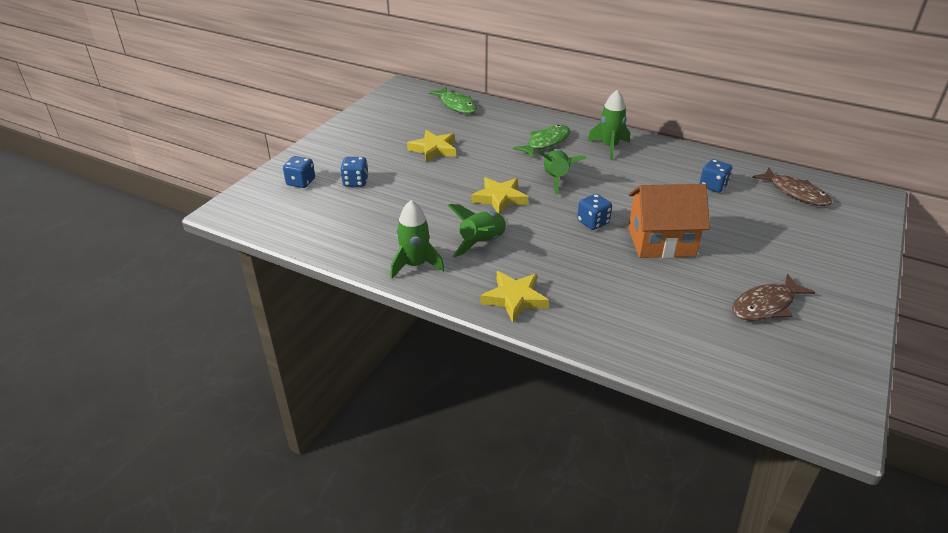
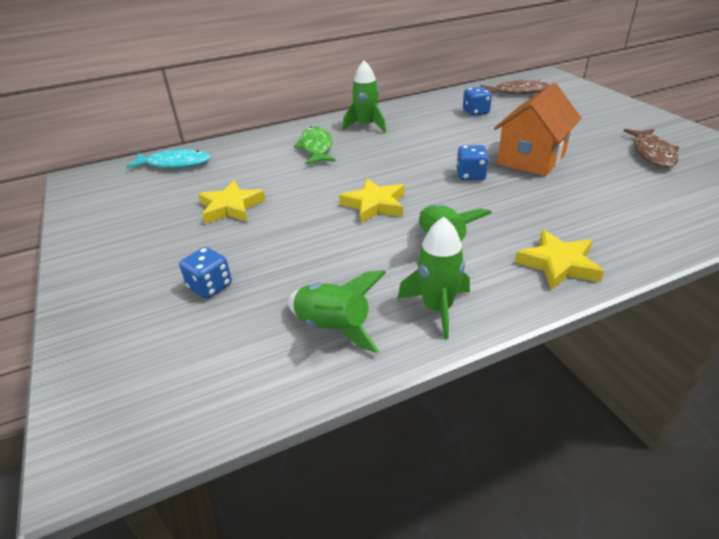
camera: 50 degrees left, 0 degrees up
(301, 182) = (138, 335): blue dice -> none
(456, 105) = (175, 164): green fish -> turquoise fish
(556, 179) = (381, 165): green rocket -> green rocket (333, 327)

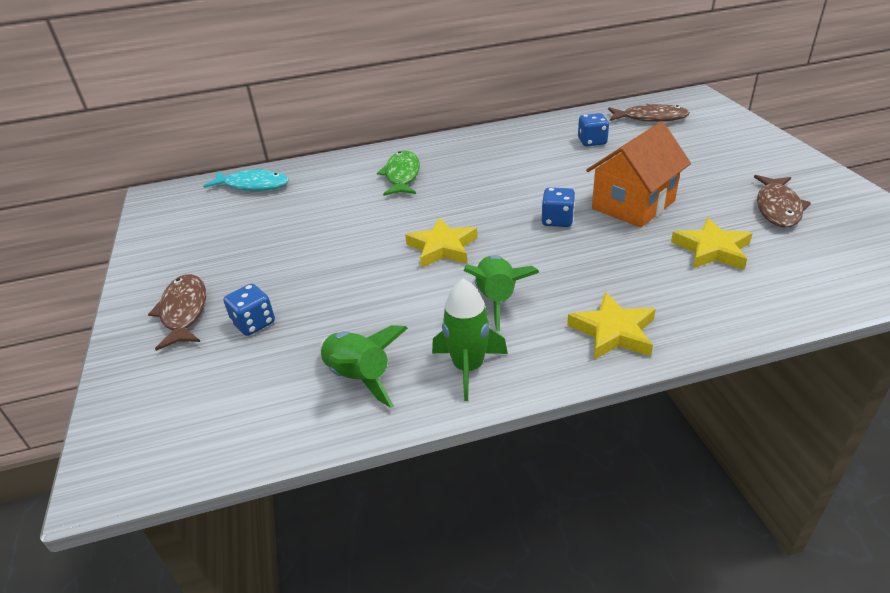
camera: 10 degrees right, 0 degrees up
(133, 282) = (184, 311): none -> brown fish
(231, 207) = (296, 239): yellow star -> yellow star (712, 250)
(366, 126) = (463, 152): green rocket -> none

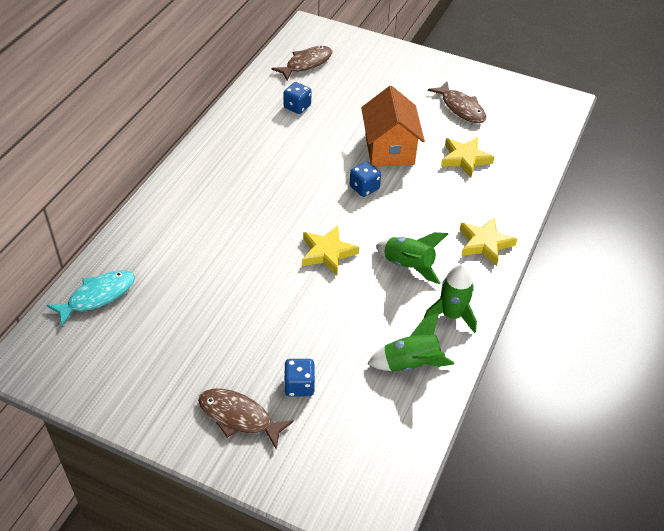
camera: 55 degrees left, 10 degrees up
(402, 175) = (208, 213): green fish -> none

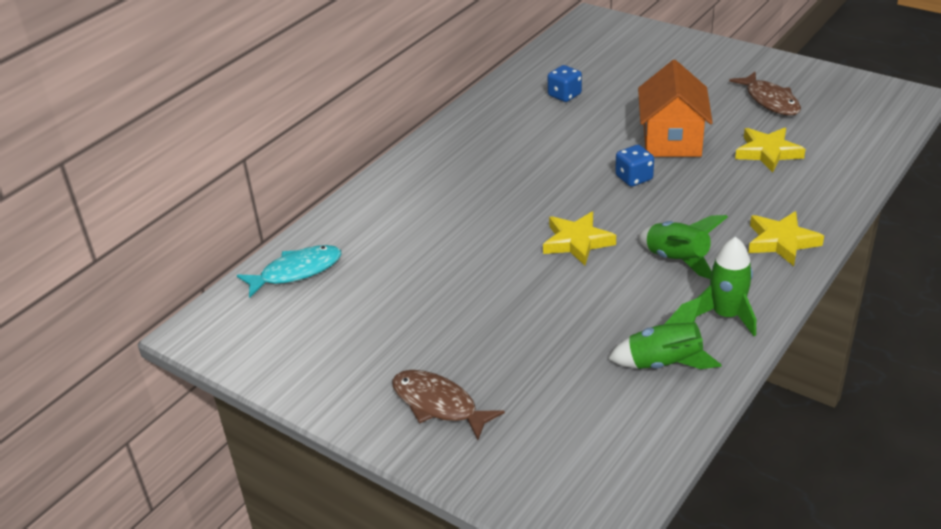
camera: 15 degrees right, 10 degrees down
(299, 386) = (519, 377): blue dice -> none
(306, 64) = (582, 53): brown fish -> none

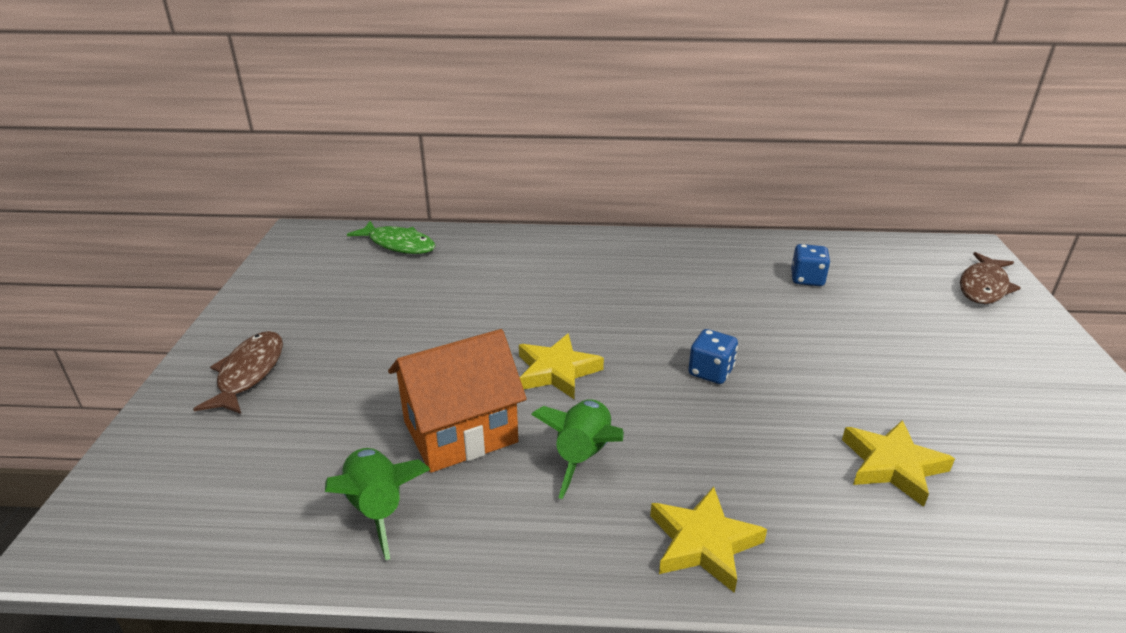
camera: 55 degrees right, 5 degrees down
(296, 272) = (398, 244): turquoise fish -> green fish
(672, 140) = (817, 375): orange house -> orange house (460, 432)
(726, 315) = (503, 535): green rocket -> none
(770, 101) = (1015, 430): brown fish -> brown fish (983, 286)

